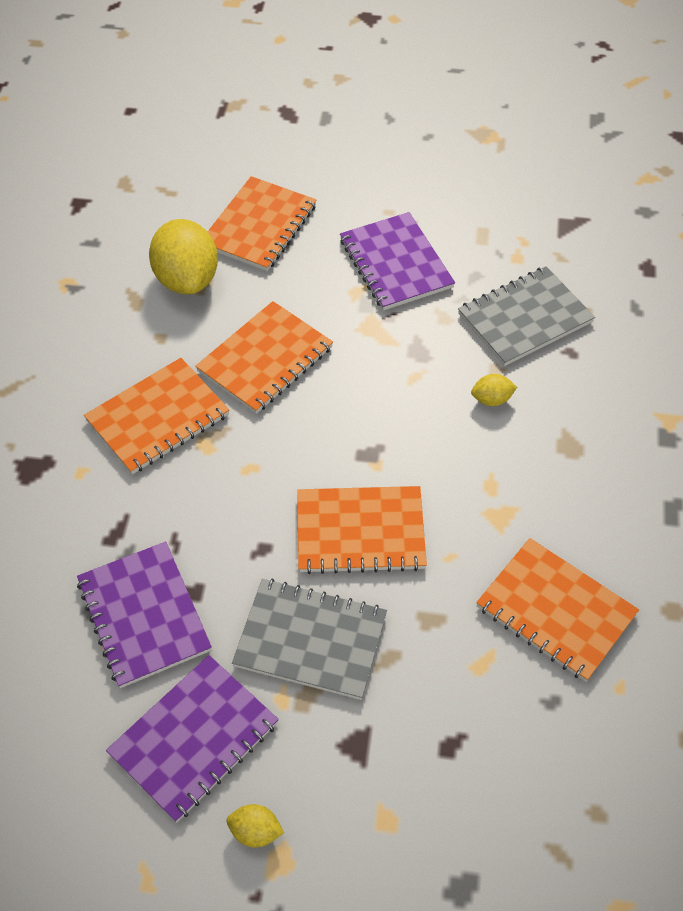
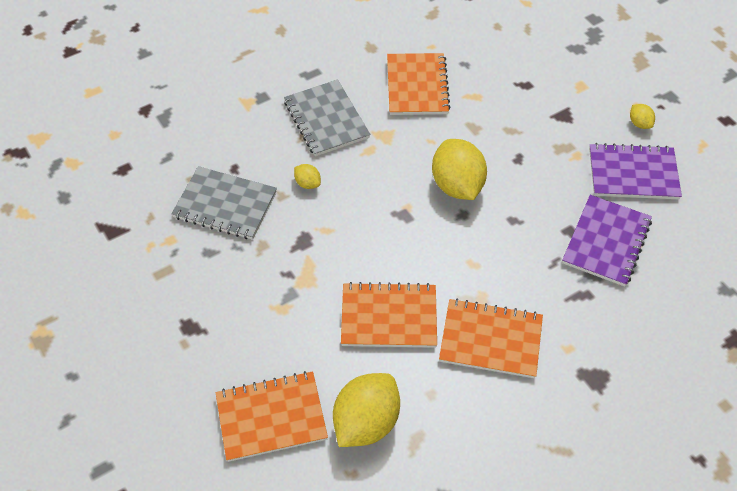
camera: 130 degrees left, 0 degrees up
(310, 640) = (537, 164): grey notebook -> grey notebook (326, 120)
(360, 532) = (457, 185): orange notebook -> yellow lemon
(395, 263) = (235, 303): purple notebook -> none

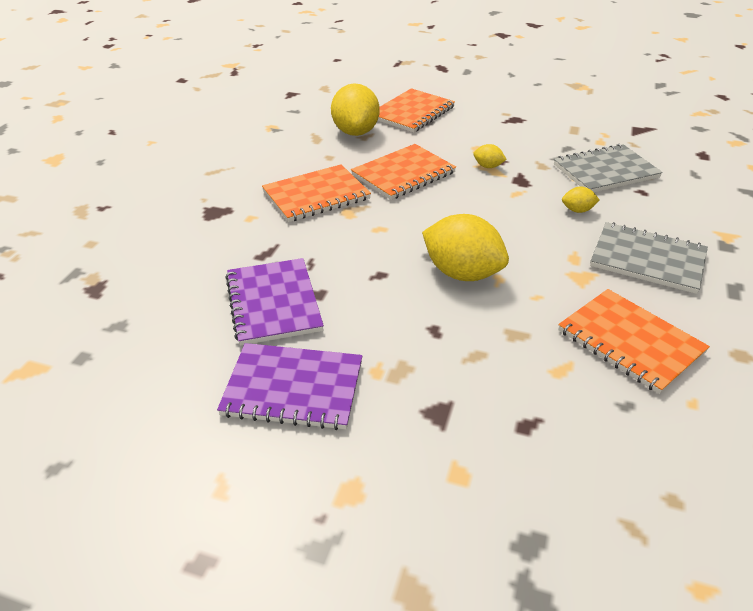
camera: 140 degrees right, 15 degrees down
(633, 173) = (293, 388): purple notebook -> purple notebook turned 45 degrees clockwise
(639, 123) = (332, 465): yellow lemon -> yellow lemon (488, 166)

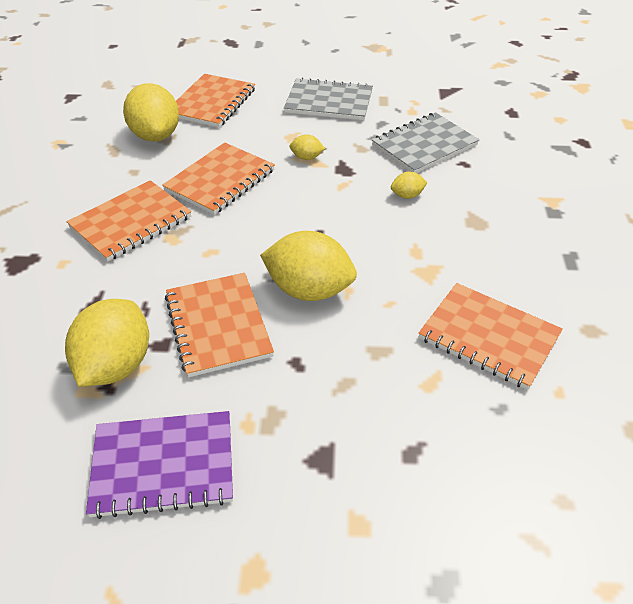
camera: 15 degrees left, 5 degrees up
(273, 303) = (115, 366): purple notebook -> yellow lemon
(371, 287) = (218, 325): none -> orange notebook
(647, 259) = (485, 241): grey notebook -> grey notebook (329, 102)

